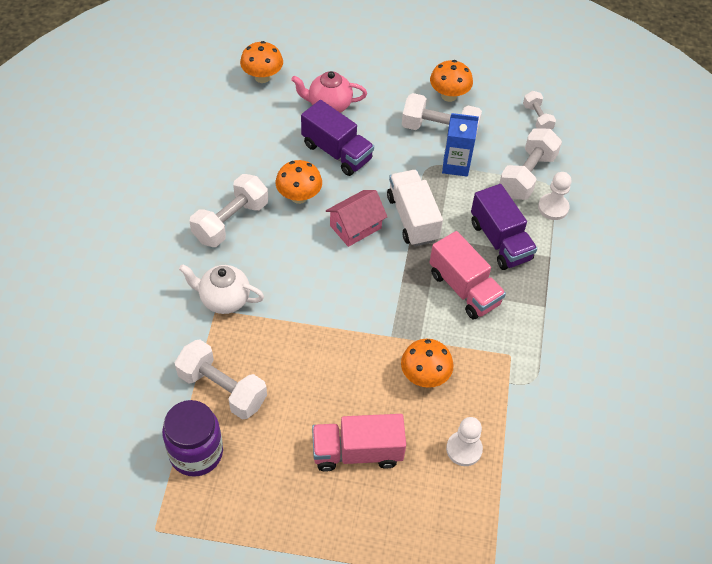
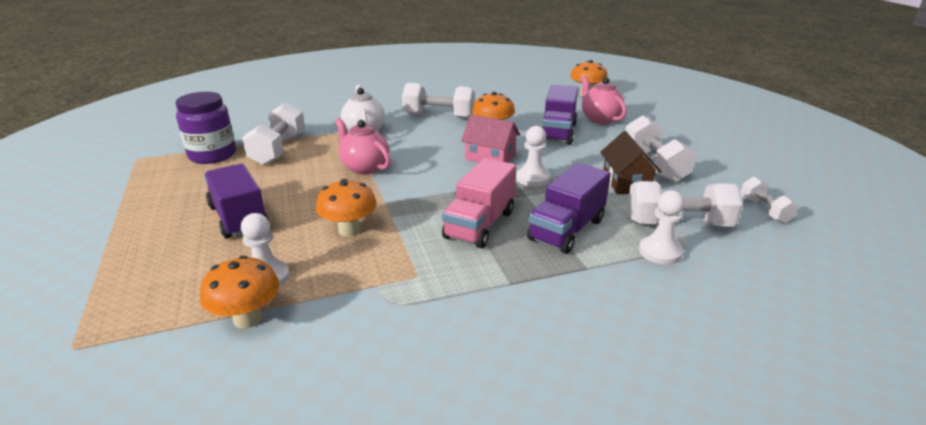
camera: 65 degrees right, 25 degrees down
(315, 328) = (364, 168): none -> pink teapot
(357, 452) = (239, 218): pink truck -> purple truck
(412, 218) = (532, 178): white truck -> white pawn
(449, 95) = (701, 159): orange mushroom -> orange mushroom (247, 319)
(456, 165) = (626, 183): blue carton -> brown house
(537, 118) = (764, 210): white dumbbell -> white dumbbell turned 60 degrees counterclockwise

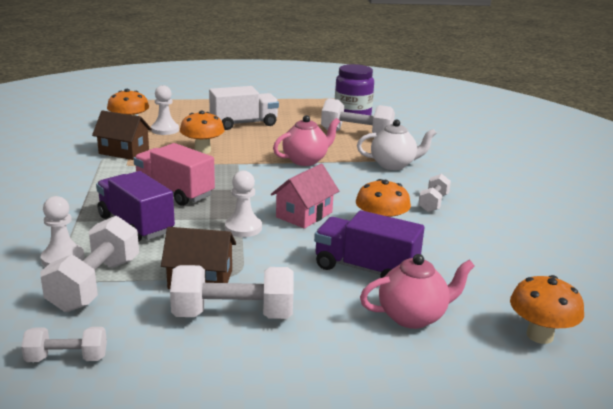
camera: 100 degrees right, 5 degrees down
(239, 218) = (244, 123): purple truck -> white truck
(368, 292) = (124, 151): none -> brown house
(439, 116) = (433, 203): white dumbbell -> white dumbbell, size x0.57

